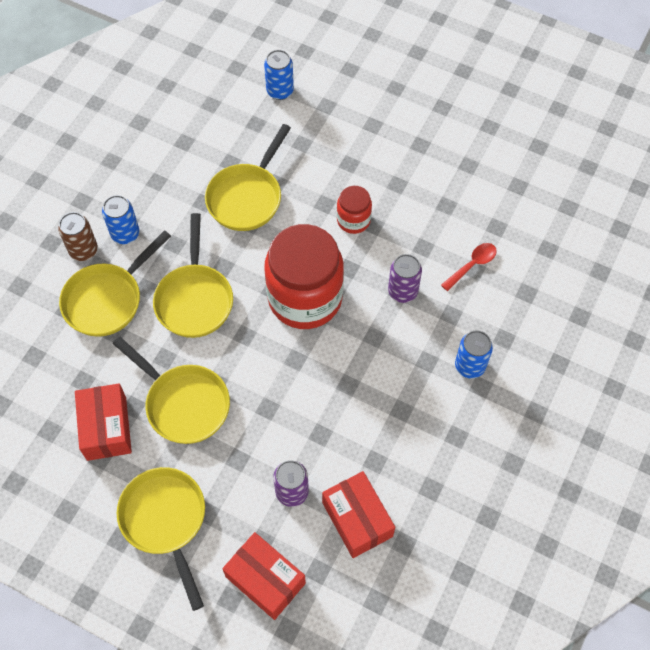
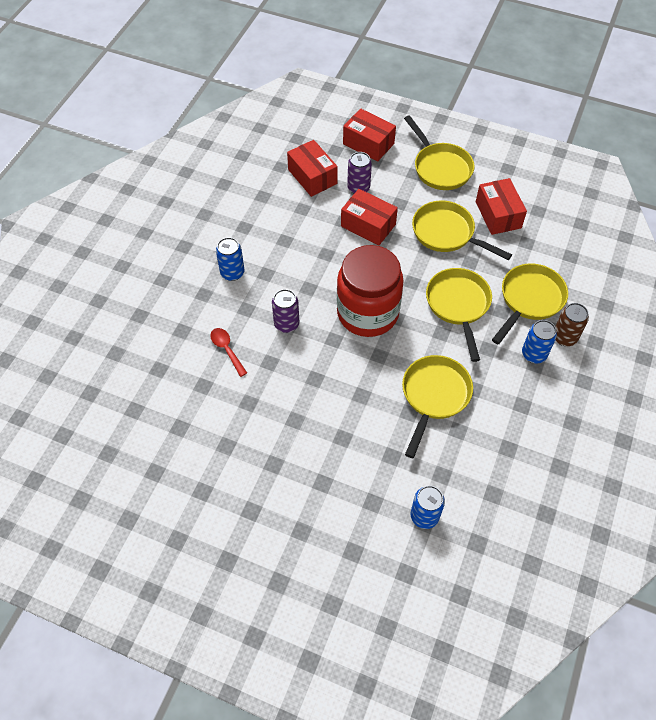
camera: 175 degrees right, 5 degrees down
(287, 425) = (368, 225): none -> red box
(353, 220) = (333, 382): red jar -> none
(472, 265) = (227, 350): red spoon -> red spoon turned 105 degrees clockwise

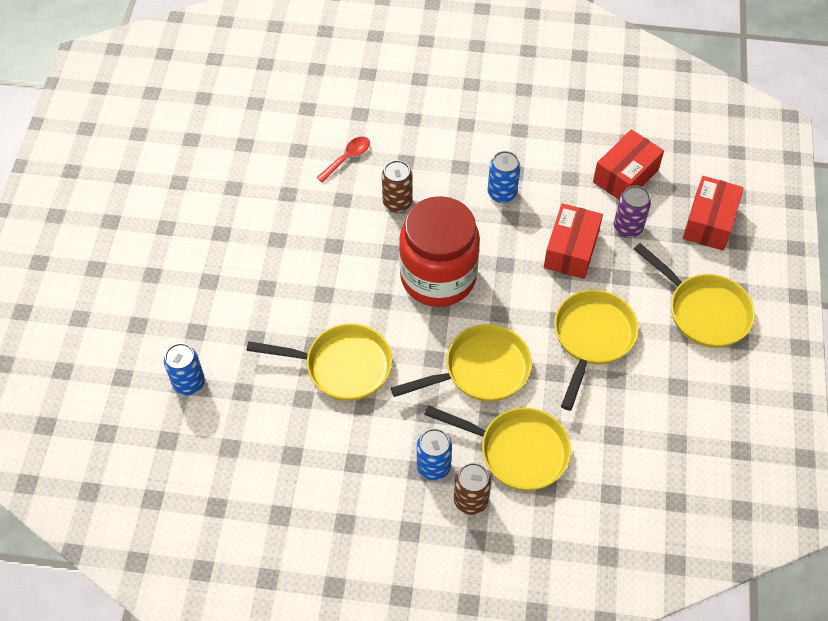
camera: 75 degrees right, 0 degrees up
(232, 273) = (450, 136): blue can -> blue can (502, 193)
(286, 324) = (397, 202): purple can -> brown can
(440, 168) = (703, 311): yellow pan -> yellow pan turned 90 degrees counterclockwise
(498, 215) = (648, 393): red box -> none

